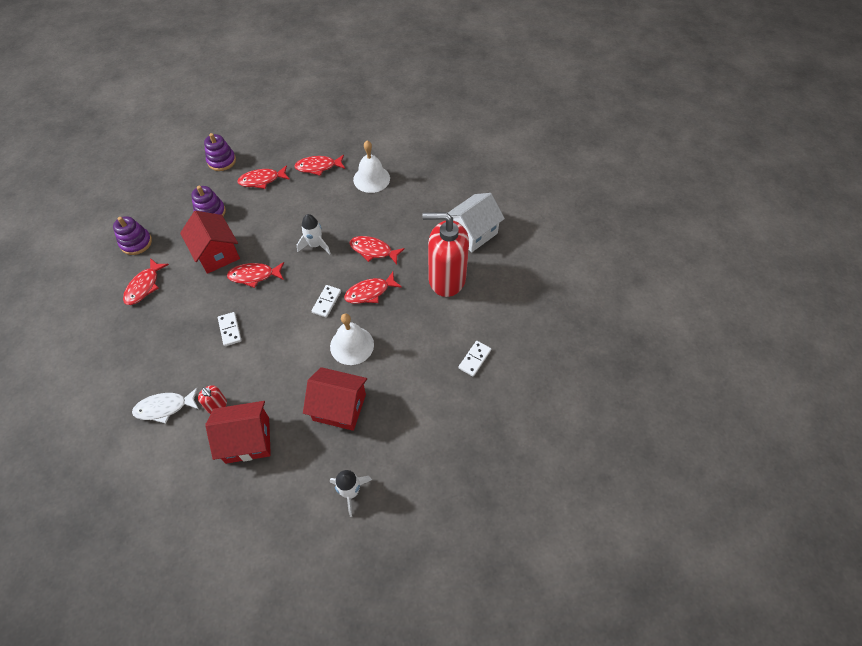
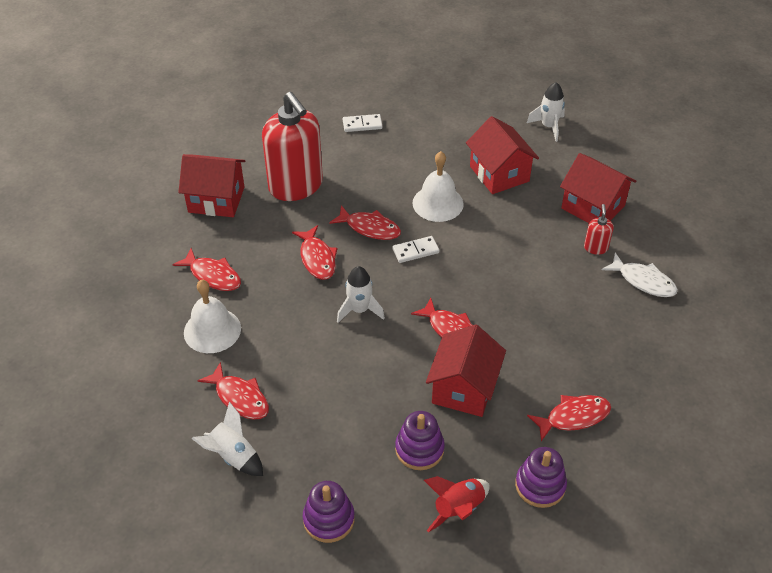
camera: 130 degrees left, 10 degrees down
(167, 205) = (458, 509): none -> red rocket
(230, 330) = (526, 298): white domino -> none
(262, 180) = (318, 440): red fish -> red fish (213, 275)
(290, 148) = (233, 456): none -> white rocket
(473, 233) = (216, 199): white house -> red house

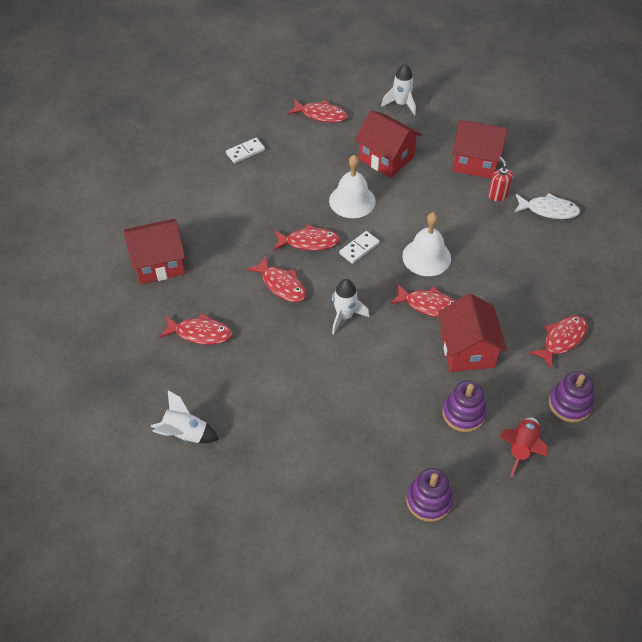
camera: 25 degrees left, 5 degrees up
(212, 330) = (231, 382): white bell -> white bell (426, 257)
(233, 456) = (319, 482): white rocket -> white rocket (185, 434)
(240, 398) = (292, 431): red fish -> red fish (321, 115)
(296, 186) = (222, 226): red soap dispenser -> none

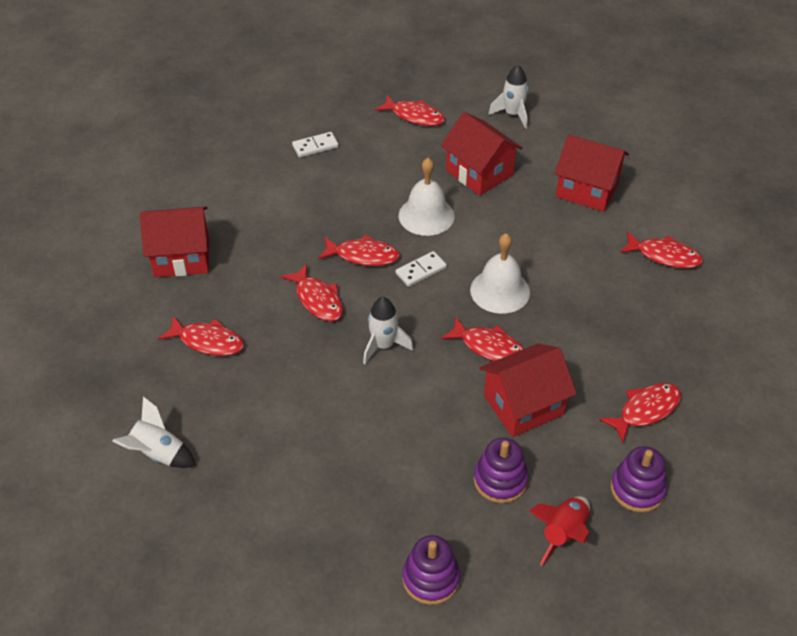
camera: 10 degrees right, 5 degrees down
(467, 350) = (523, 405): red house -> red house turned 60 degrees clockwise
(498, 195) = (605, 231): red soap dispenser -> none
(548, 210) = (664, 256): white fish -> red fish

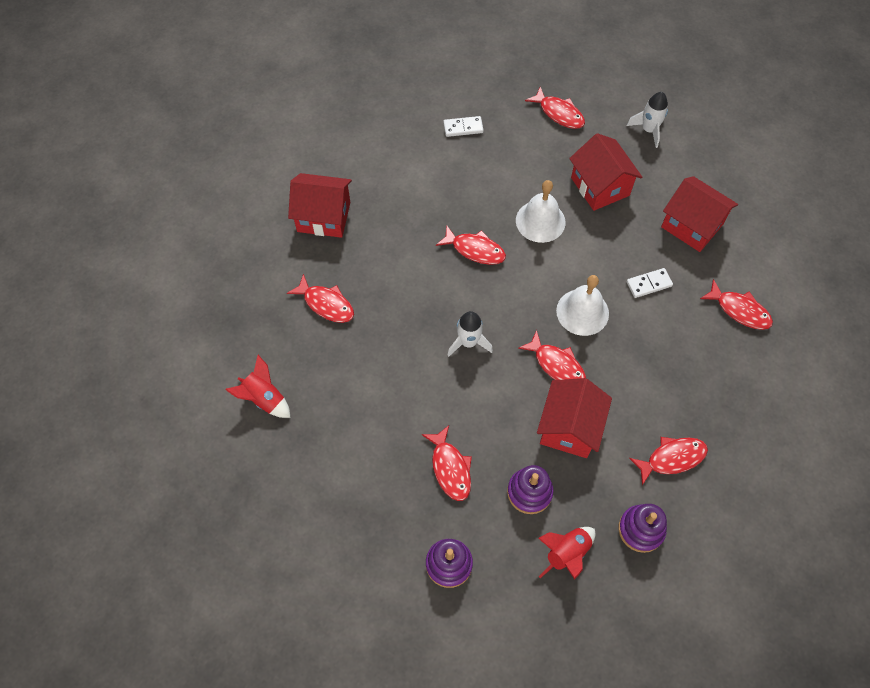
camera: 15 degrees right, 15 degrees up
(158, 454) = (264, 399): white rocket -> red rocket
(317, 299) = (425, 285): red fish -> red fish (450, 468)
(421, 271) = (520, 276): white domino -> white domino (649, 284)
(523, 405) = (569, 428): red house -> red house turned 60 degrees counterclockwise

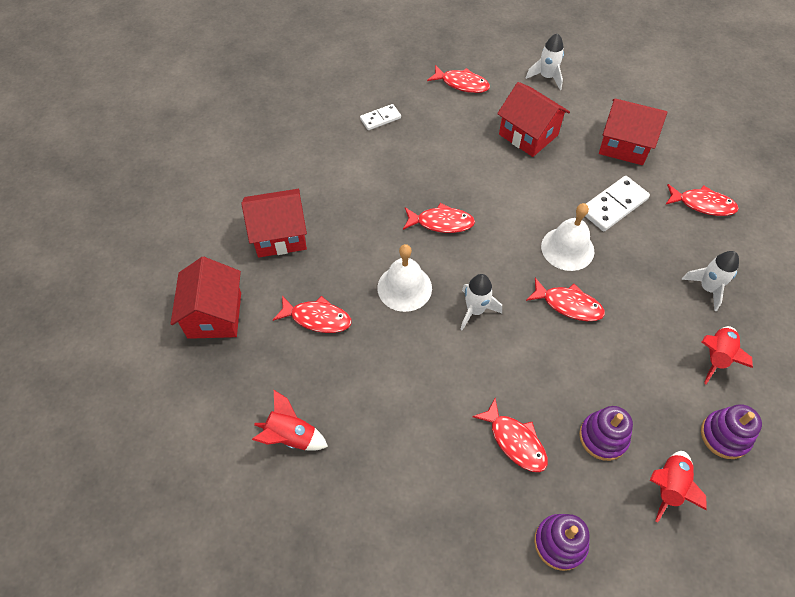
camera: 20 degrees left, 5 degrees down
(540, 221) = (490, 179): white bell -> white bell (404, 287)
(569, 428) = (609, 360): red house -> red house (214, 315)
(649, 284) = (613, 205): white domino -> white domino, size x1.63
(672, 458) = (716, 356): red fish -> red rocket
(699, 393) = (707, 288): none -> white rocket

